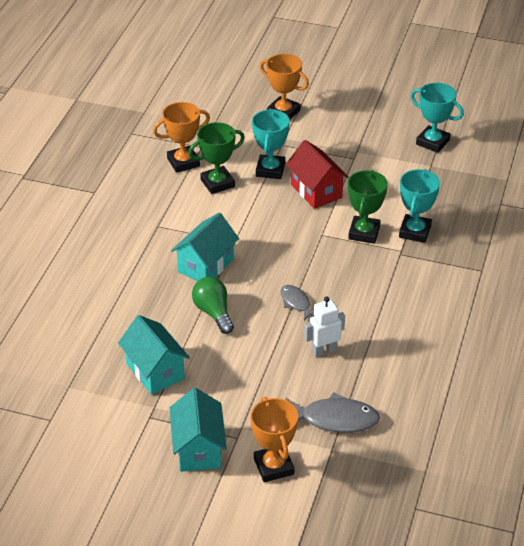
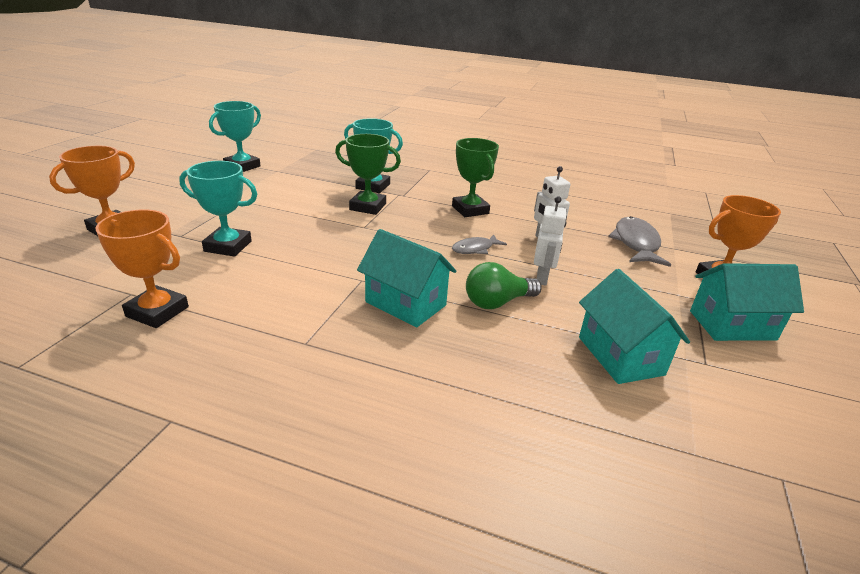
camera: 90 degrees left, 10 degrees down
(155, 371) = (620, 355): turquoise house -> turquoise house turned 75 degrees counterclockwise
(183, 162) = (157, 312): orange trophy -> orange trophy turned 45 degrees counterclockwise
(217, 183) = (231, 285): green trophy -> green trophy (470, 210)
(254, 341) = (542, 278): none -> white robot
(316, 191) = (286, 223): red house -> none

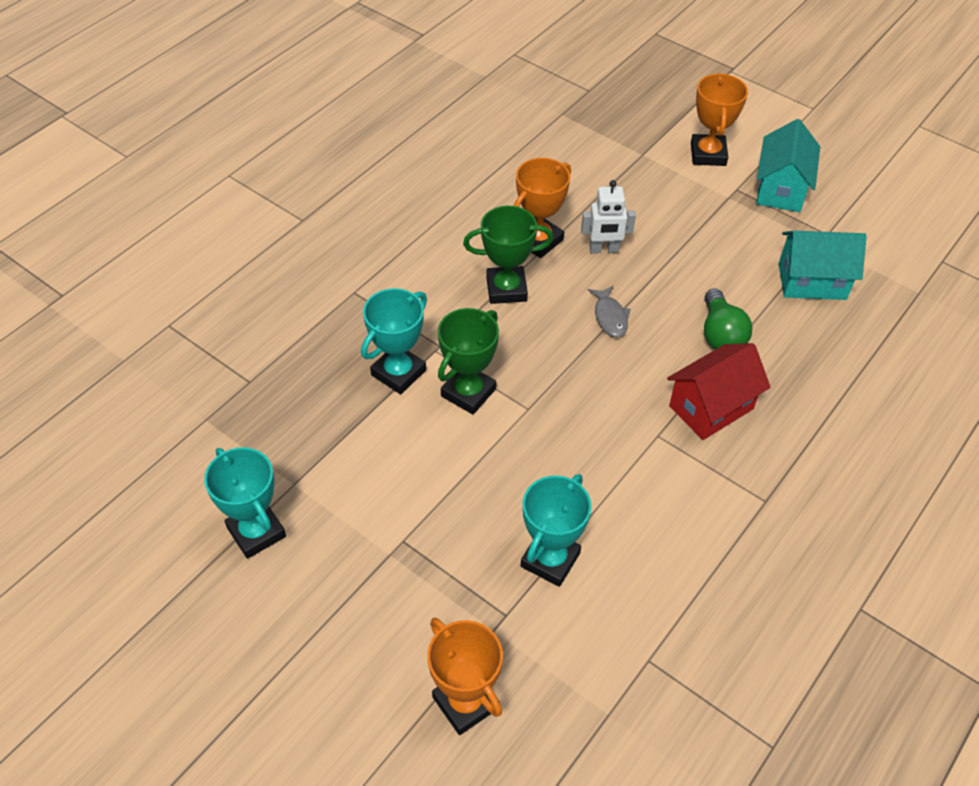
camera: 70 degrees left, 20 degrees up
(157, 312) = (692, 629): orange trophy -> orange trophy (538, 240)
(405, 303) = (711, 407): turquoise house -> red house
(542, 278) = (682, 283): white robot -> none
(636, 243) = (626, 178): grey fish -> none

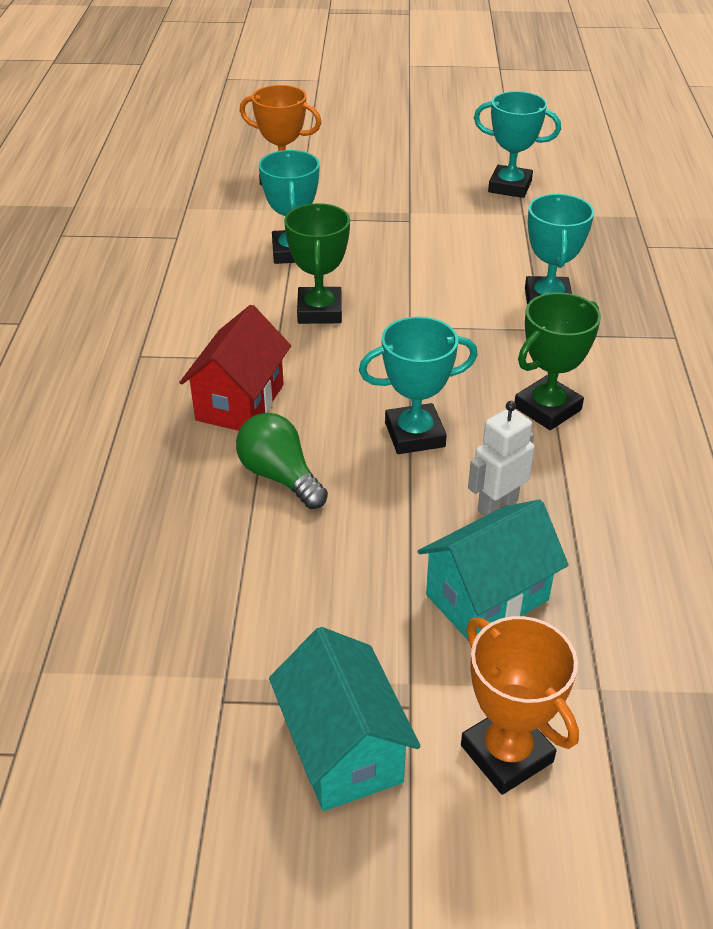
camera: 145 degrees right, 10 degrees down
(468, 392) = (473, 314): green trophy -> green trophy (319, 311)
(538, 240) = (579, 476): orange trophy -> none
(610, 317) = (414, 435): grey fish -> turquoise trophy
(812, 281) = (206, 604): turquoise house -> turquoise house (487, 598)

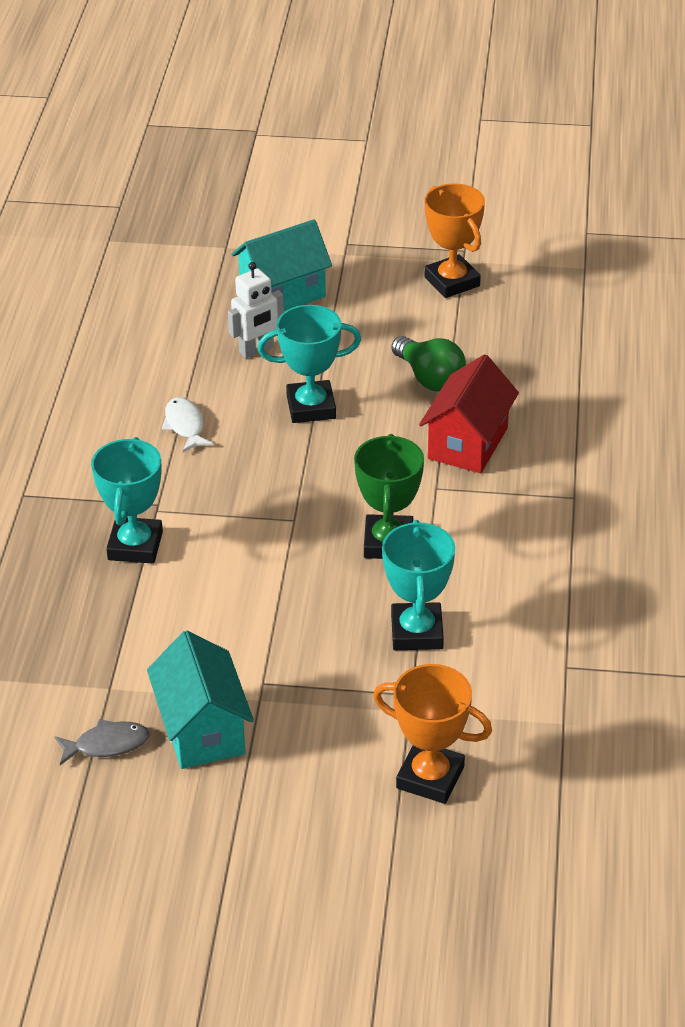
camera: 175 degrees left, 0 degrees up
(343, 749) = (390, 227): turquoise house -> turquoise house (202, 730)
(506, 753) = (293, 222): orange trophy -> orange trophy (452, 282)
(510, 187) = (107, 744): turquoise trophy -> grey fish
(547, 409) = (185, 425): green trophy -> white fish

